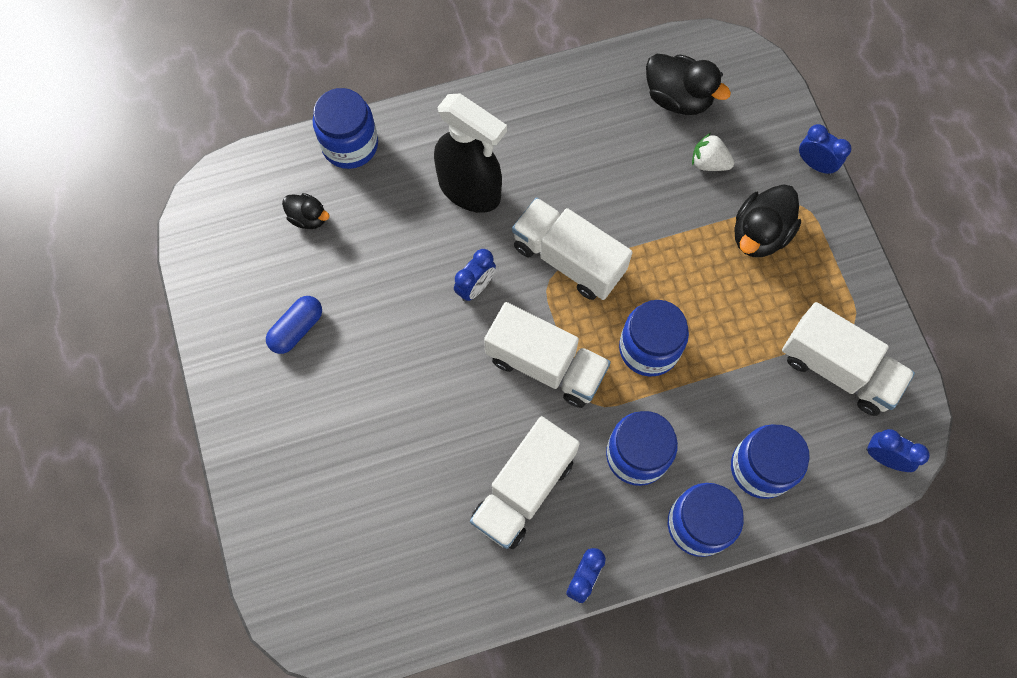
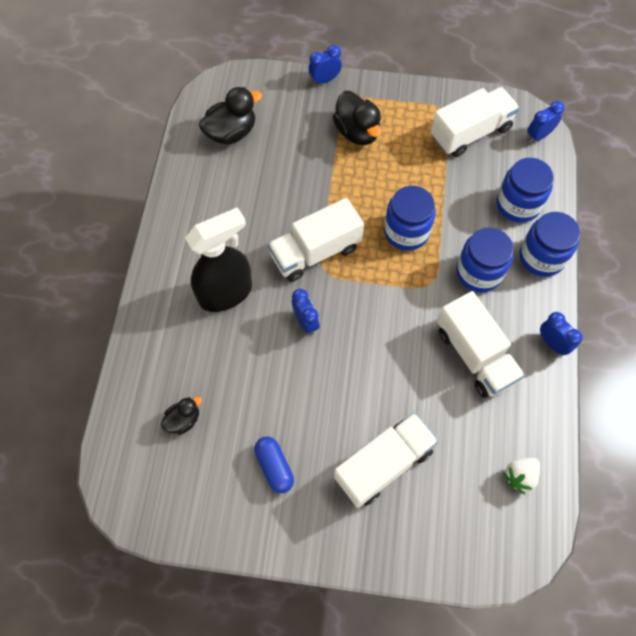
camera: 65 degrees left, 5 degrees down
(350, 145) = (138, 363): blue jar -> none
(545, 365) = (388, 301): white truck -> white truck (383, 464)
(709, 163) = (290, 137): white strawberry -> white strawberry (520, 476)

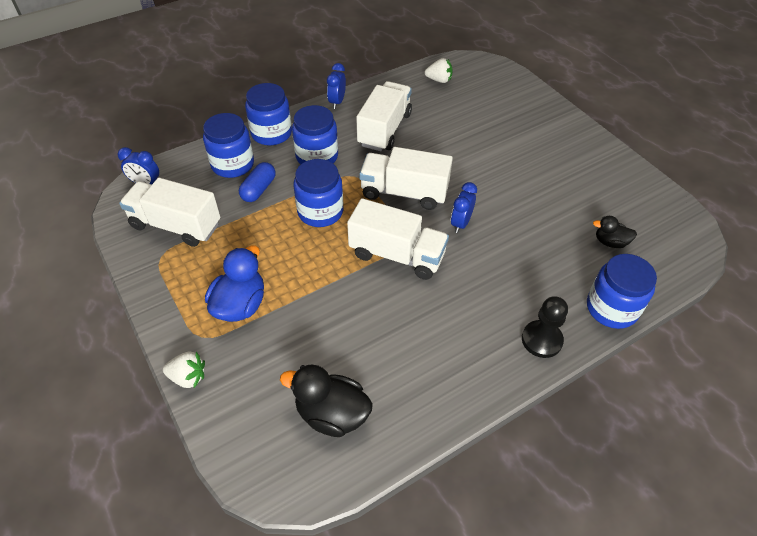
camera: 130 degrees left, 15 degrees down
(136, 355) = (611, 308): none -> blue jar
(161, 284) = (541, 340): none -> black pawn
(226, 293) = (496, 288): black spray bottle -> none
(274, 467) = (571, 177): blue capsule -> blue capsule (258, 189)
(324, 80) = (188, 377): blue clock -> white strawberry
(357, 132) = (240, 305): black duck -> blue duck
(383, 464) = (504, 132): white truck -> white truck (404, 193)

